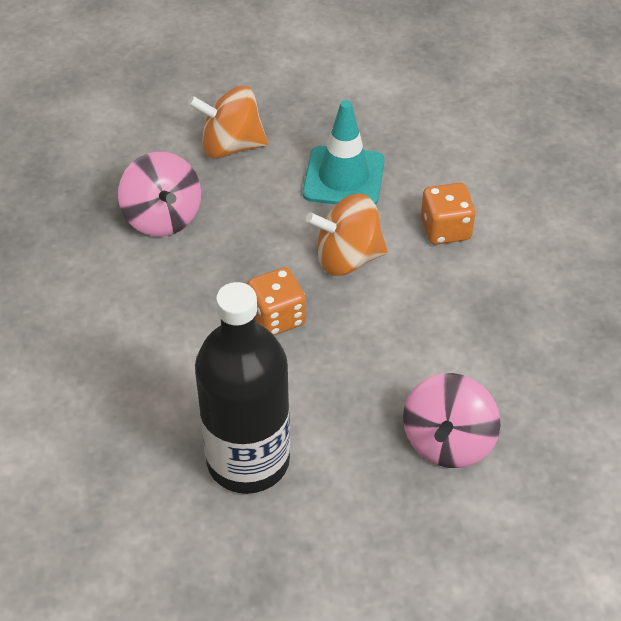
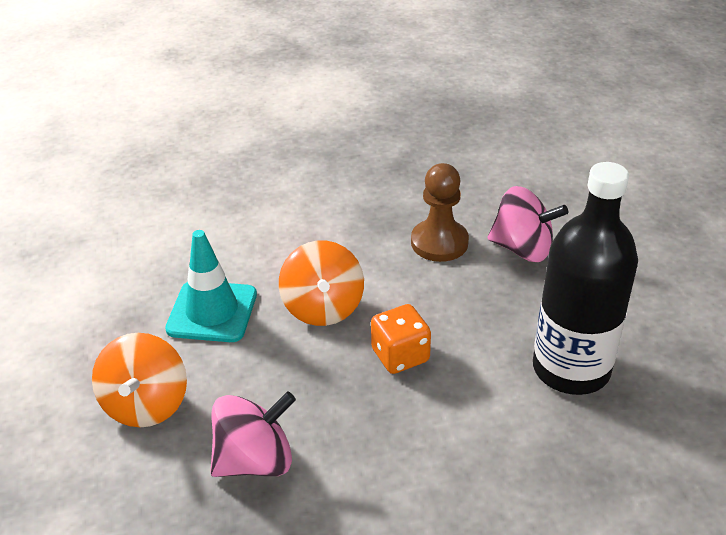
camera: 90 degrees left, 10 degrees down
(445, 229) = (289, 245): orange dice -> none
(456, 360) = (439, 242): none -> brown pawn

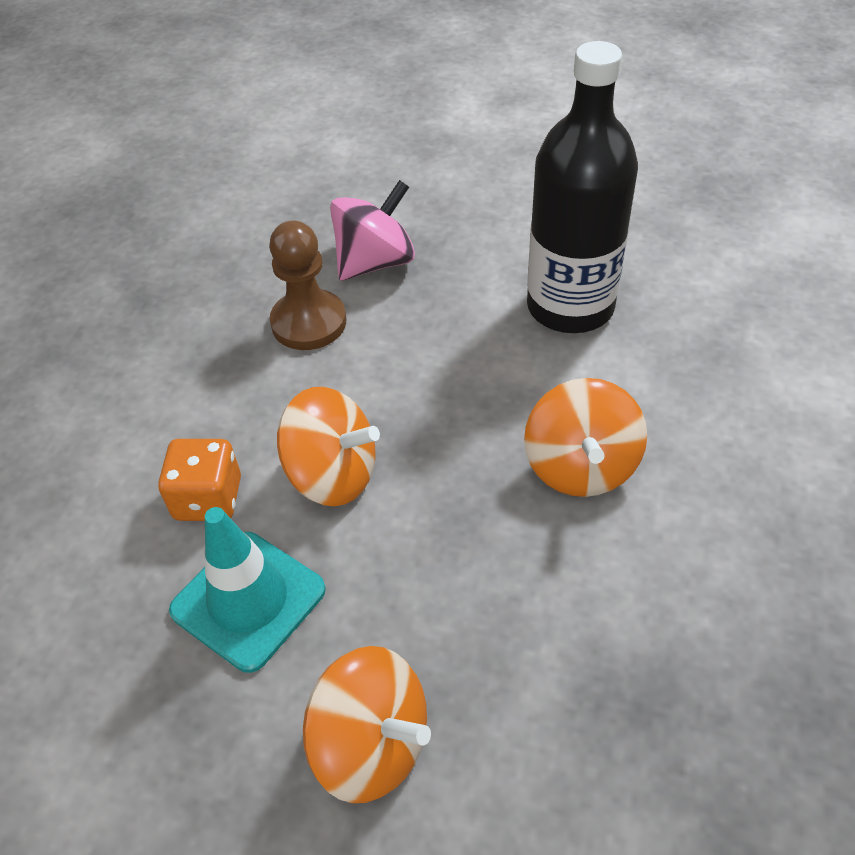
camera: 60 degrees left, 10 degrees up
(255, 460) = (542, 643): pink spinning top -> none
(400, 355) = (462, 433): orange dice -> orange dice (208, 498)
(415, 430) = (580, 466): none -> orange spinning top

